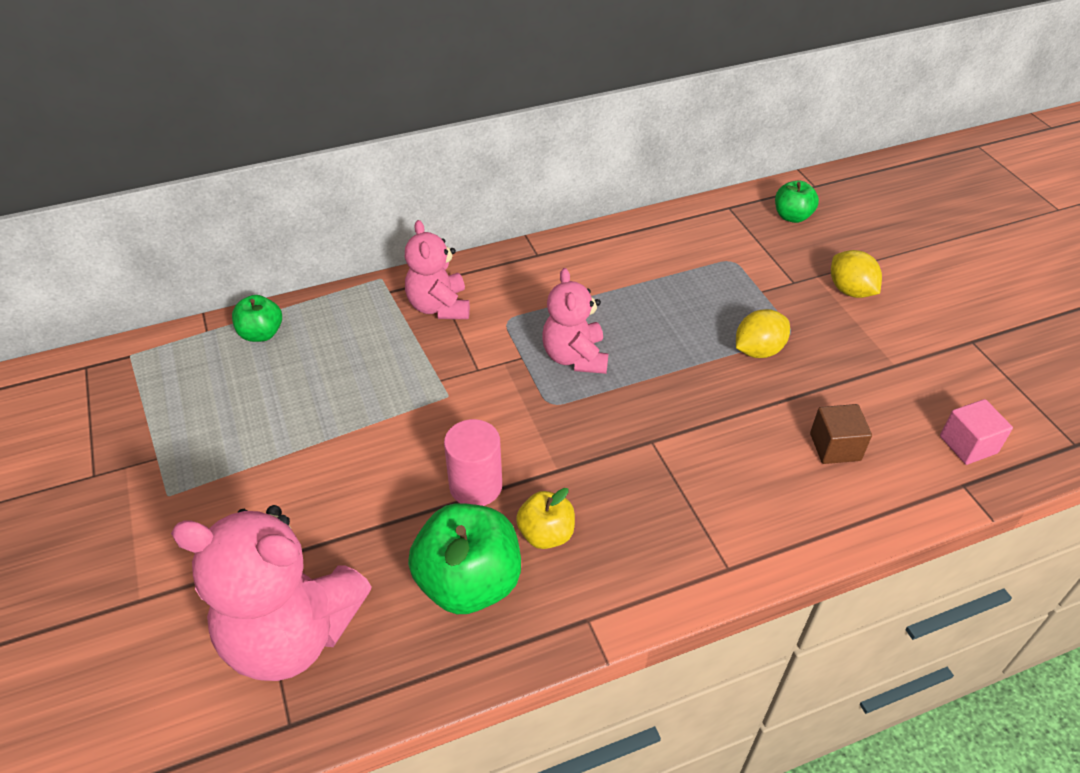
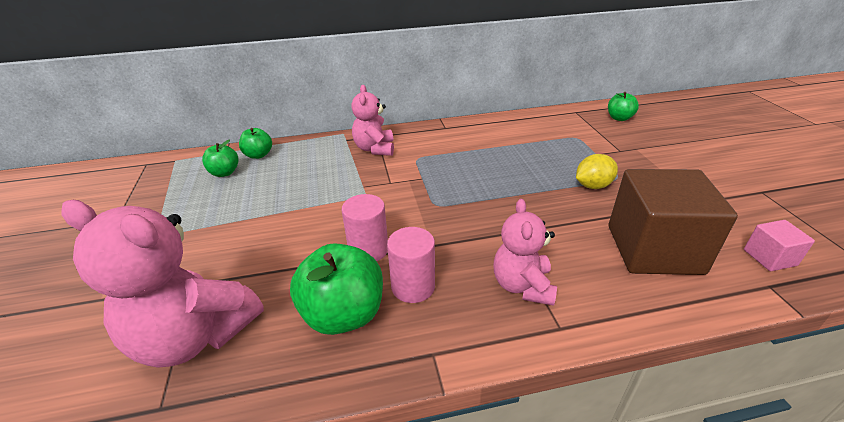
camera: 10 degrees right, 10 degrees down
(221, 373) = (224, 173): none -> green apple
(546, 534) = (413, 286): yellow apple -> pink cylinder
(575, 357) = (459, 180): pink teddy bear -> pink teddy bear (522, 286)
(835, 447) = (654, 249): brown cube -> brown cube, size x2.23
(850, 291) = (662, 157): yellow lemon -> none

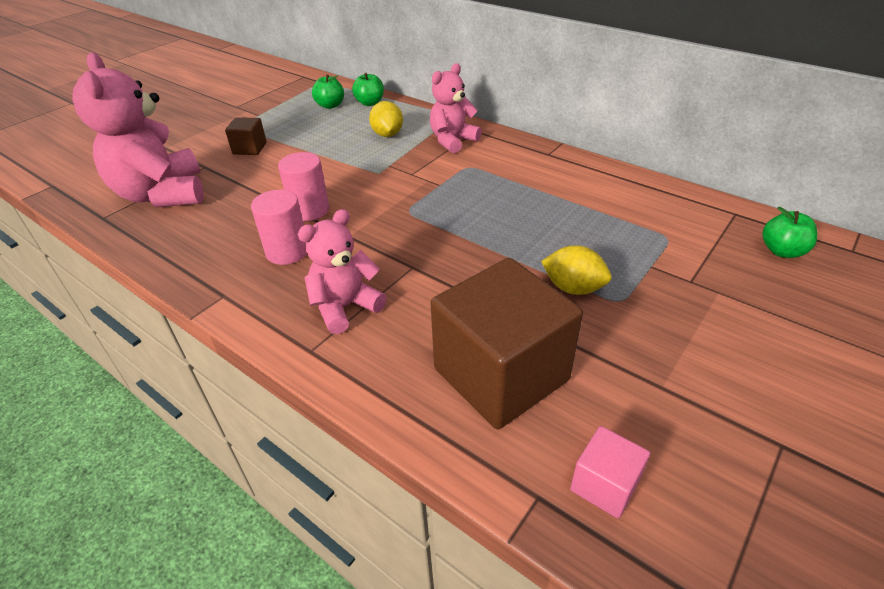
camera: 50 degrees right, 5 degrees up
(212, 243) = (250, 148): none -> brown cube
(319, 168) = (387, 134): none -> yellow lemon
(343, 314) = (229, 237): green apple -> none

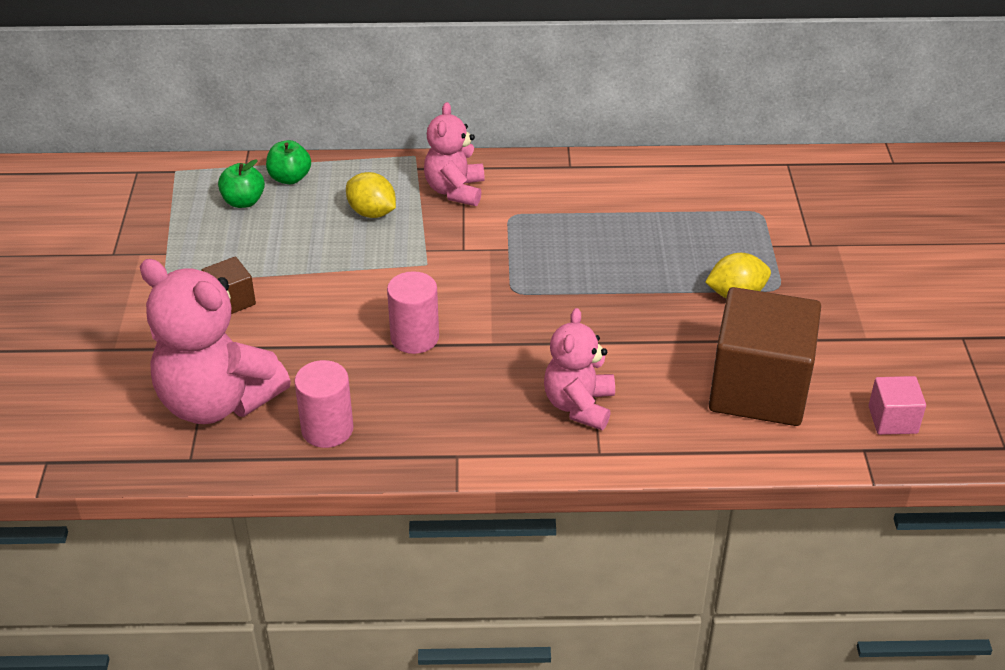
camera: 40 degrees left, 0 degrees up
(287, 251) = (455, 387): pink cylinder -> pink cylinder (327, 429)
(782, 251) = (849, 186): green apple -> none

